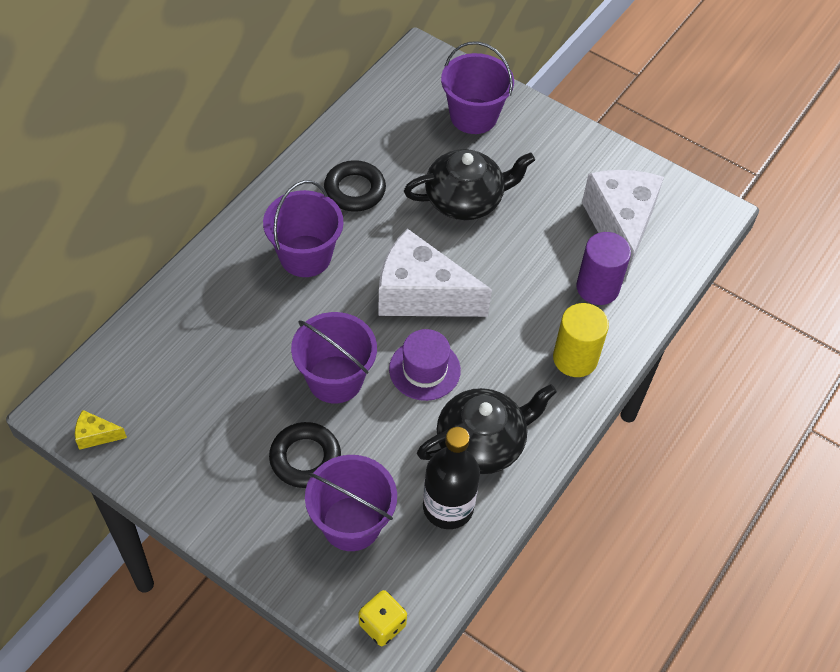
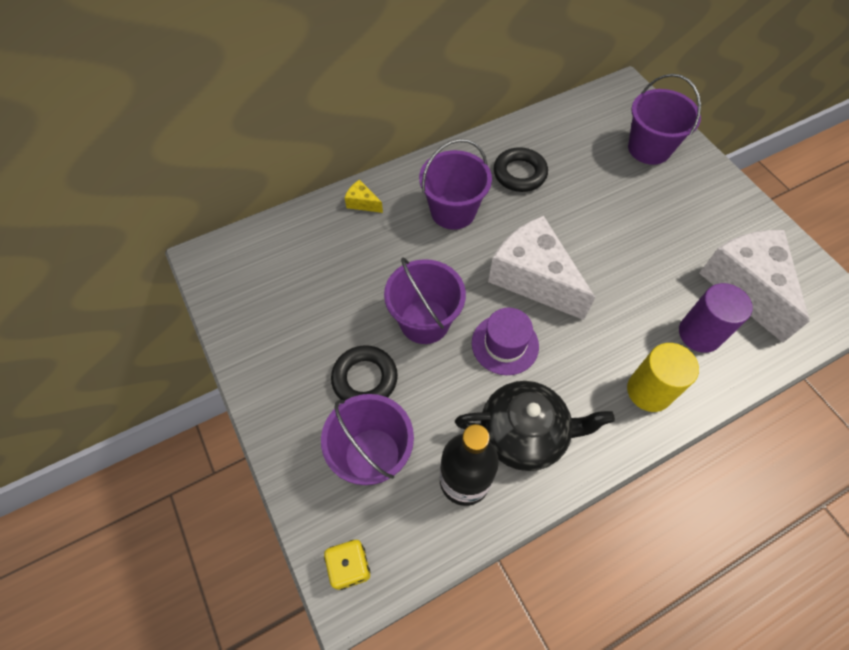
camera: 30 degrees right, 5 degrees up
(96, 435) = (217, 289): yellow cheese -> yellow cheese (362, 203)
(465, 200) = (610, 213): black teapot -> none
(620, 227) = (745, 287): white cheese -> white cheese turned 45 degrees counterclockwise

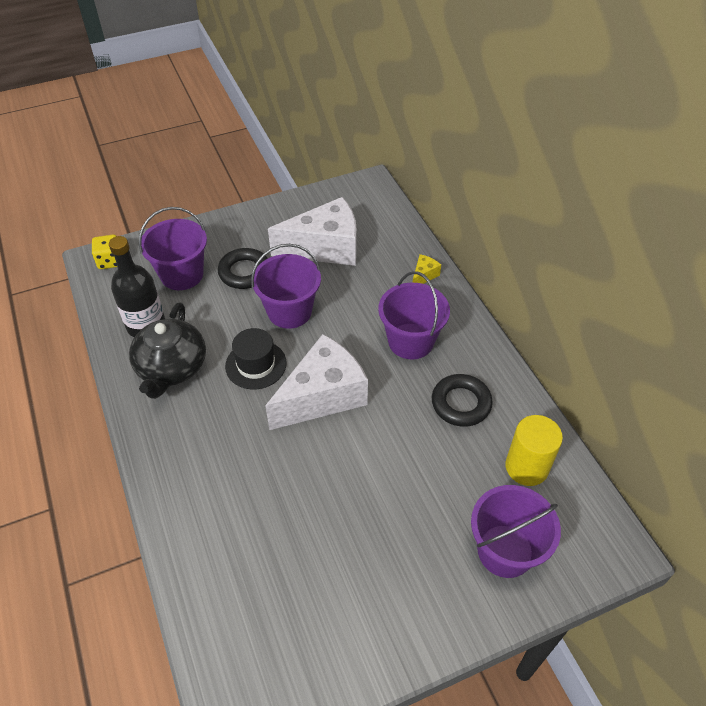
camera: 95 degrees right, 10 degrees down
(505, 344) = (256, 364): purple hat -> black hat
(649, 391) = (183, 469): yellow cylinder -> yellow cylinder (526, 467)
(699, 334) = (233, 533): purple cylinder -> none
(745, 287) = (282, 602): white cheese -> white cheese (325, 248)

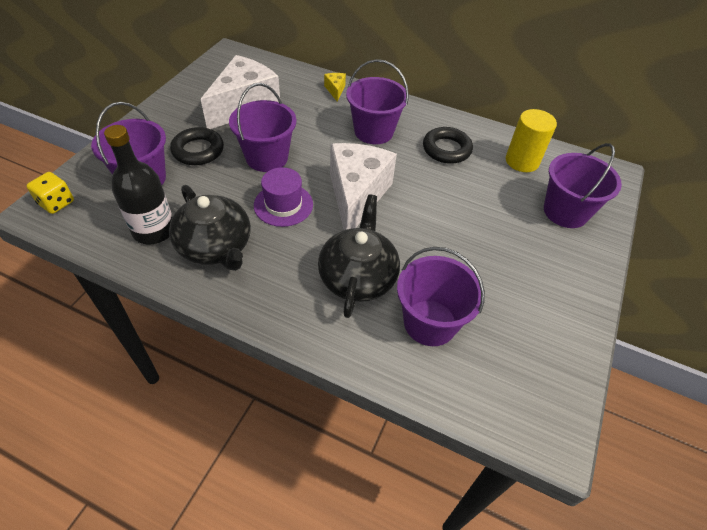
camera: 45 degrees left, 0 degrees up
(242, 469) = (358, 277): none -> black teapot
(252, 551) = (430, 323): none -> purple bucket
(256, 364) = (283, 205): black hat -> purple hat

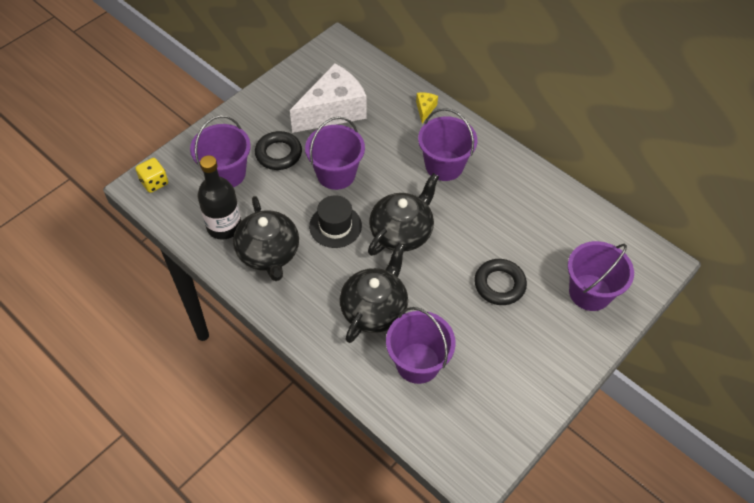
camera: 20 degrees right, 5 degrees up
(283, 205) = (335, 226): purple hat -> black hat
(356, 196) = (402, 231): white cheese -> black teapot
(446, 149) = (506, 200): black ring -> black ring (499, 284)
(522, 161) = (575, 229): yellow cylinder -> none

